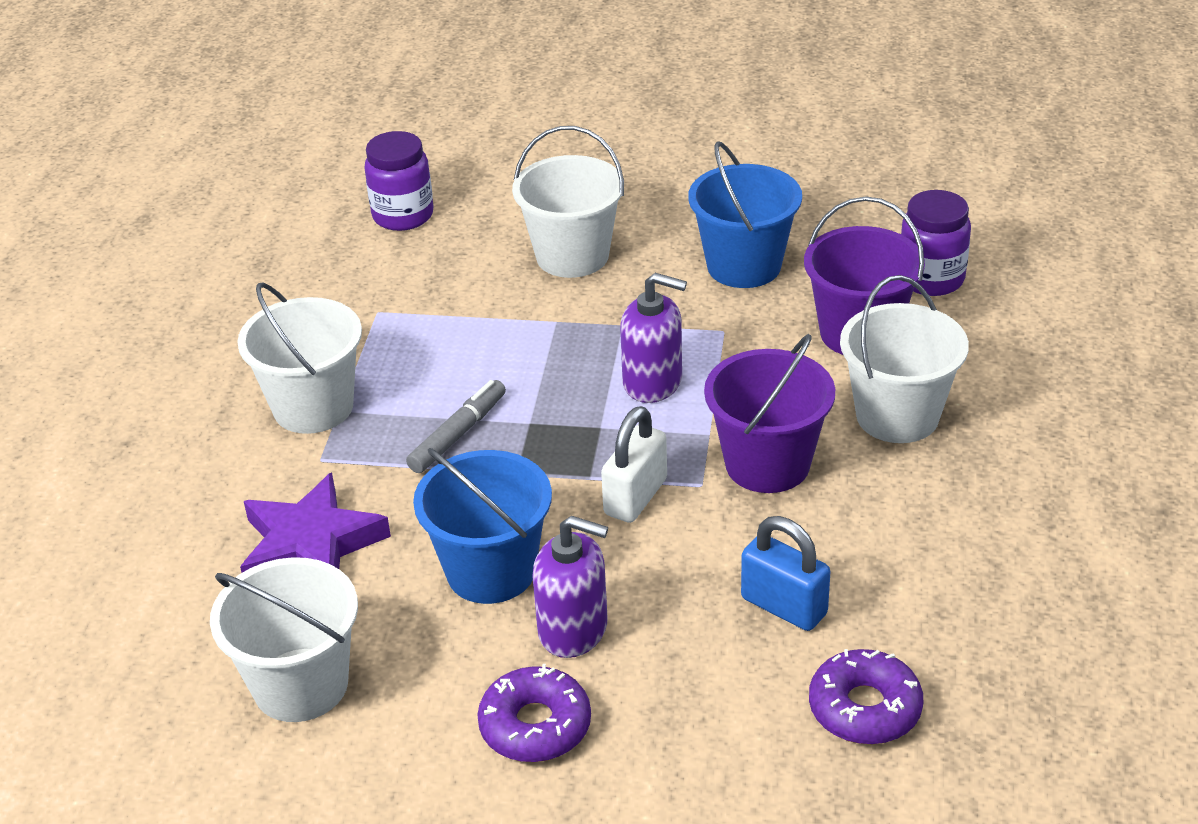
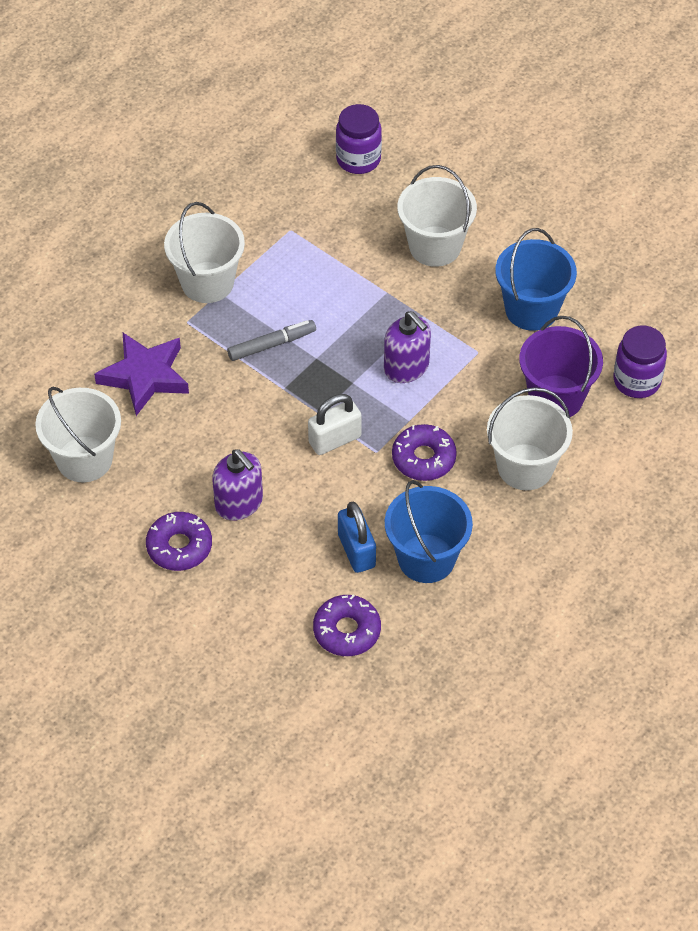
camera: 30 degrees right, 15 degrees up
(491, 571) = (224, 444): blue bucket -> blue bucket (426, 558)
(767, 464) = (423, 458): purple bucket -> purple donut

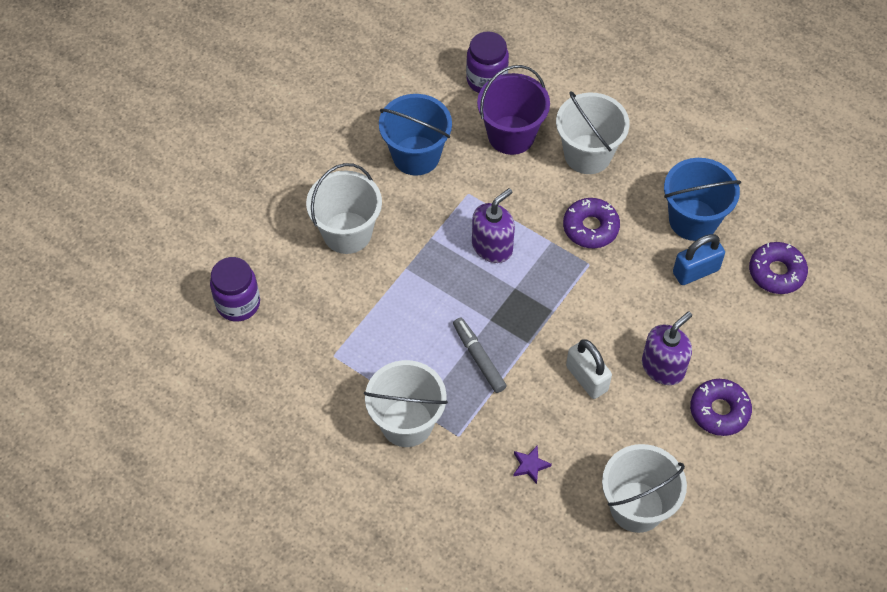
camera: 95 degrees left, 5 degrees up
(145, 376) = (530, 465): purple star -> purple star, size x0.42
(335, 440) = (581, 297): white padlock -> white padlock (587, 378)

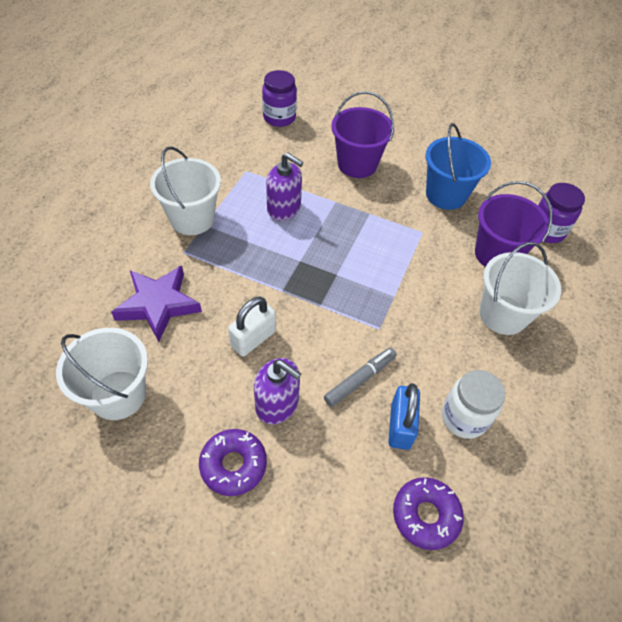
camera: 75 degrees right, 5 degrees down
(347, 233) = (357, 164): white bucket -> purple bucket
(478, 358) = (260, 257): grey marker -> grey marker (360, 379)
(492, 246) = (374, 254): purple soap dispenser -> purple soap dispenser (284, 209)
(530, 465) = (158, 305): purple star -> purple star, size x2.36
(590, 228) = (420, 325): purple donut -> none
(693, 220) = (464, 417): blue bucket -> white jar
(695, 271) = (400, 426): blue padlock -> blue padlock turned 45 degrees clockwise

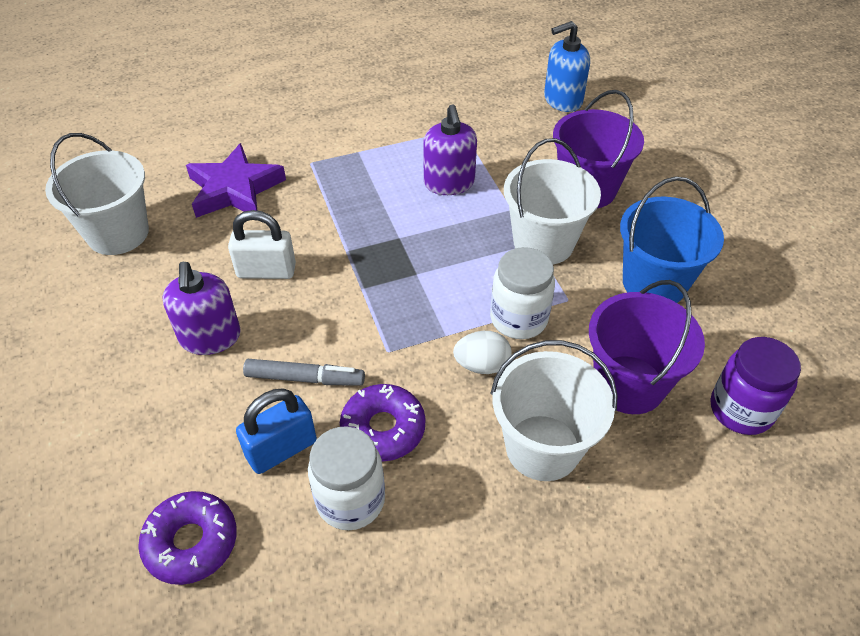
camera: 50 degrees right, 5 degrees down
(192, 219) = (355, 140): white bucket -> white bucket (543, 243)
(233, 465) = (116, 352): purple donut -> purple donut (383, 429)
(279, 118) = (562, 100): purple jar -> blue soap dispenser
(415, 260) = (518, 319): none -> white jar
(429, 297) = (482, 365): none -> white egg

